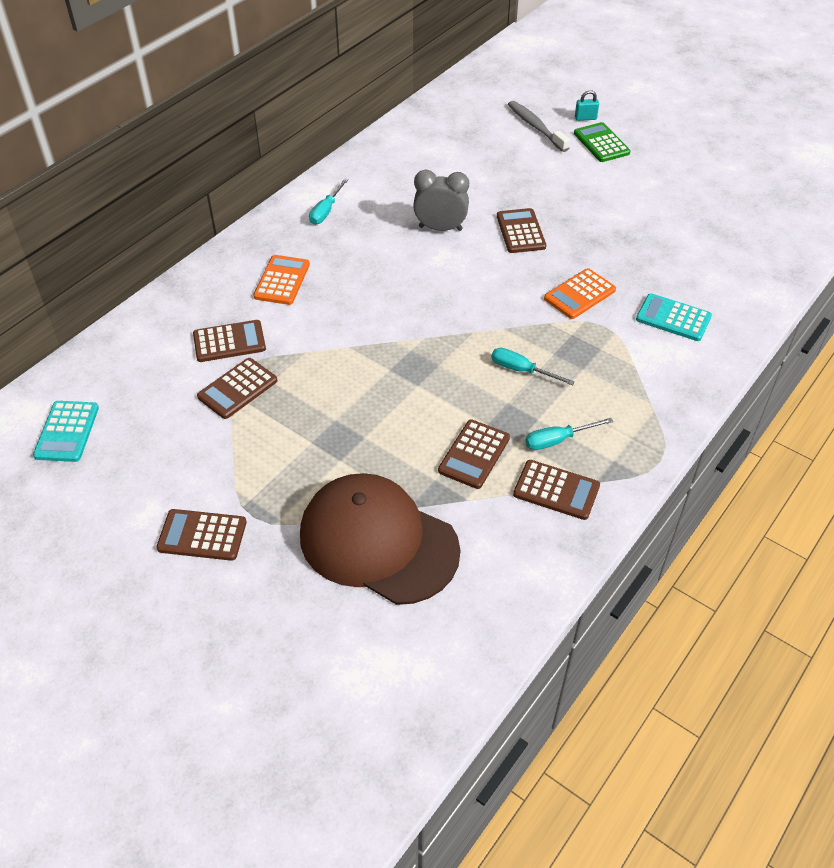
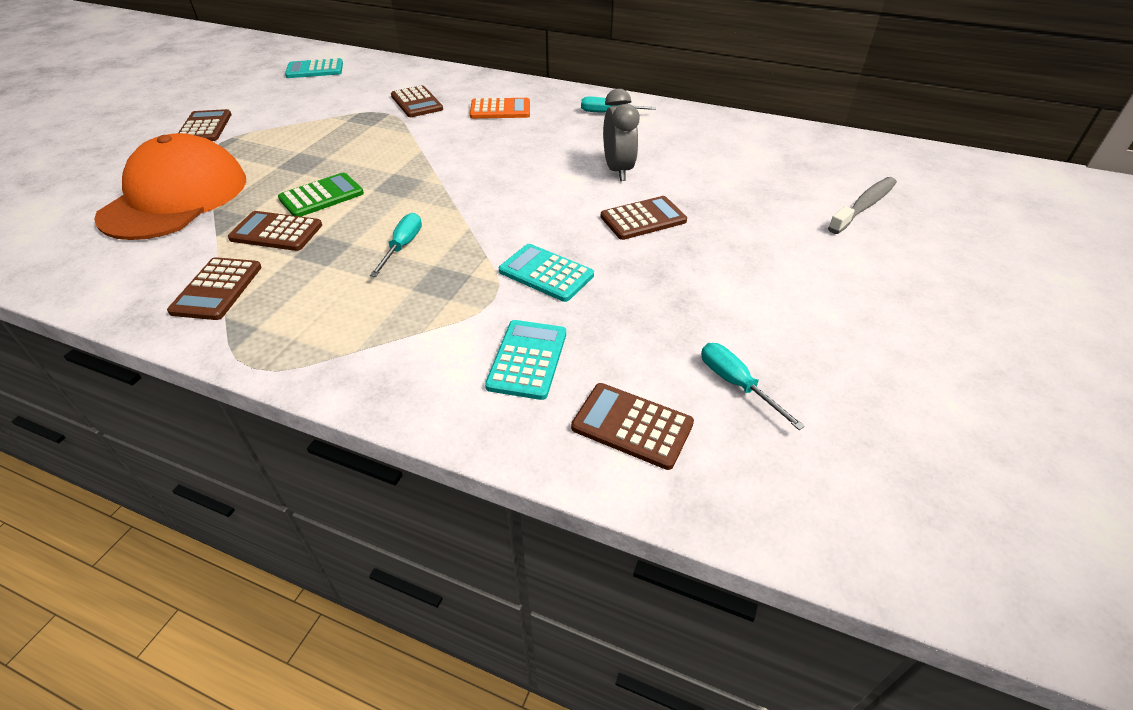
camera: 75 degrees right, 5 degrees down
(237, 389) = (361, 114): brown calculator -> brown calculator (632, 426)
(378, 542) = (175, 197): brown cap -> orange cap
(557, 440) = (293, 282): turquoise screwdriver -> turquoise screwdriver (736, 384)
(579, 294) = (546, 273): orange calculator -> turquoise calculator
(585, 118) = (926, 241): turquoise padlock -> none
(601, 143) = (881, 260): green calculator -> green calculator (321, 196)

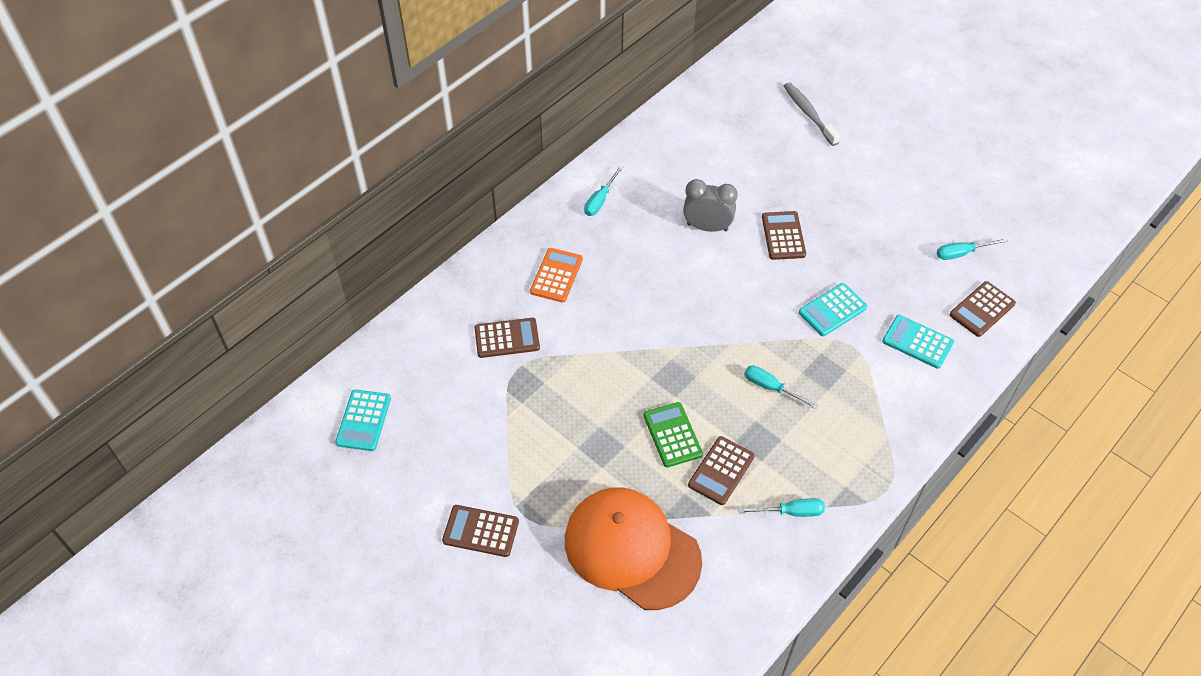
camera: 70 degrees left, 10 degrees up
(217, 289) = (791, 512): brown calculator -> turquoise screwdriver

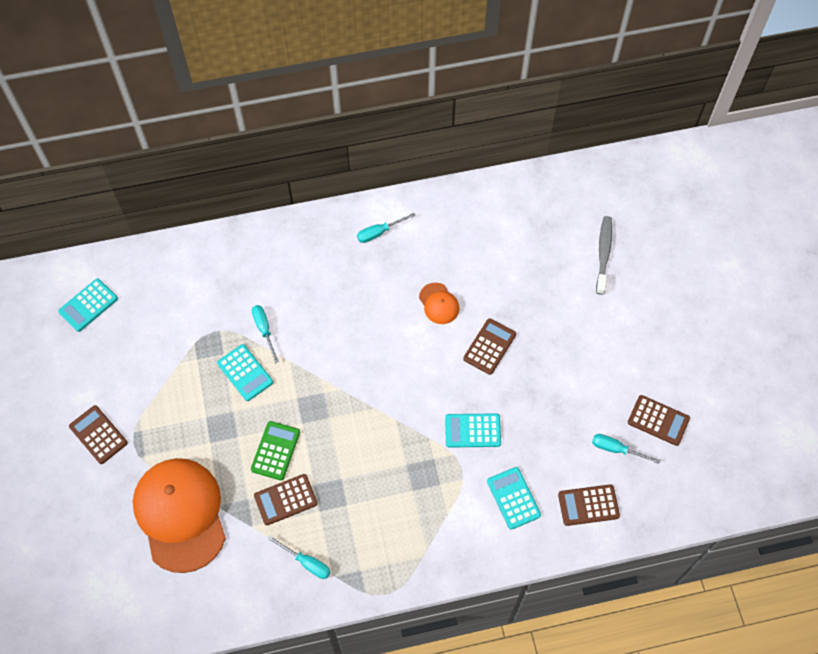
camera: 35 degrees right, 10 degrees up
(507, 338) = (226, 303): brown calculator -> brown calculator (658, 420)
(556, 275) = (298, 275): orange calculator -> none
(581, 386) = (245, 373): none -> turquoise calculator
(707, 227) = (439, 303): grey clock -> orange cap
(771, 388) = (374, 461): turquoise screwdriver -> turquoise screwdriver (264, 330)

